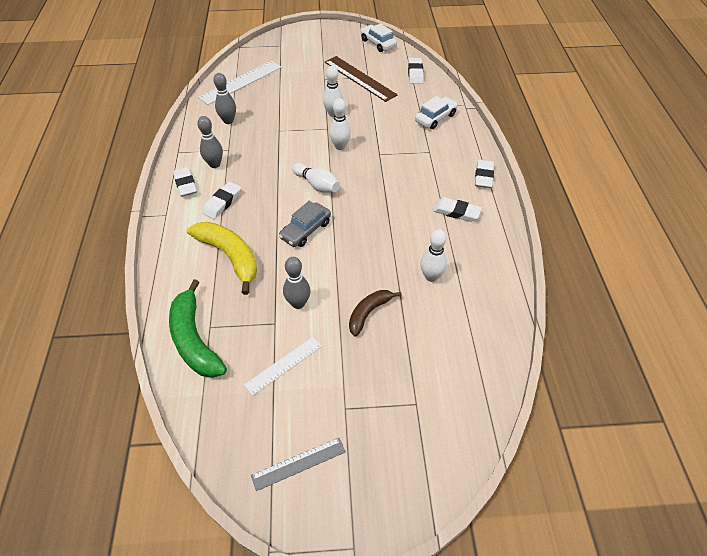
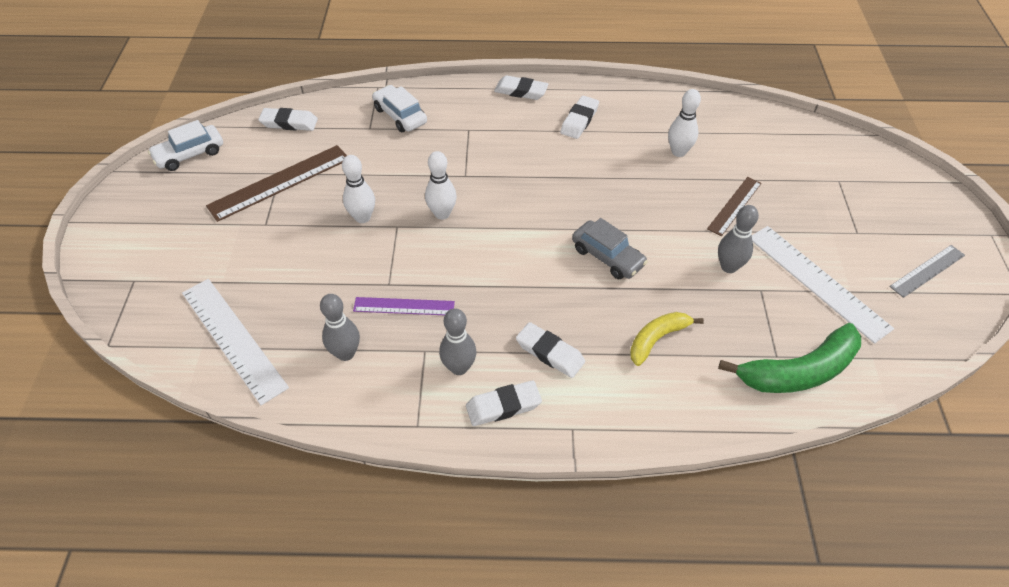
camera: 85 degrees left, 0 degrees up
(230, 256) = (657, 339): yellow banana -> yellow banana, size x0.61
(261, 138) = (404, 306): none -> purple ruler
(283, 365) = (817, 281): white ruler -> white ruler, size x1.66
(298, 463) = (927, 271): grey ruler -> grey ruler turned 75 degrees clockwise
(317, 185) = (521, 242): white bowling pin -> none
(369, 313) = (734, 206): brown banana -> brown ruler

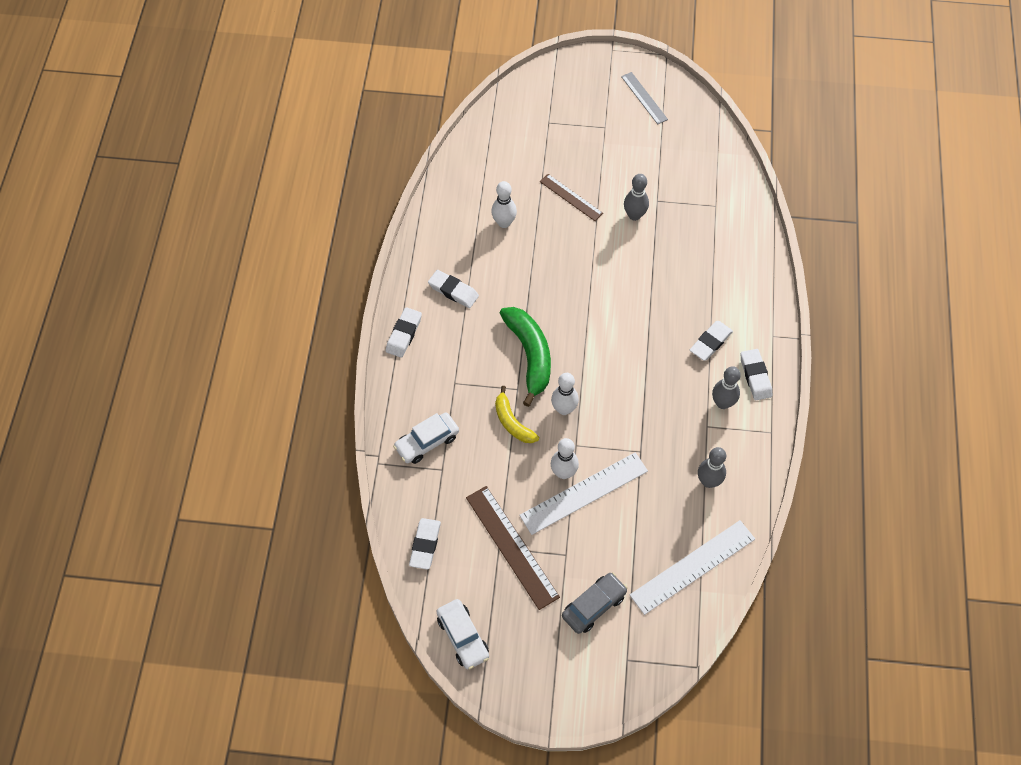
camera: 85 degrees left, 10 degrees up
(404, 306) = (664, 440): purple ruler -> none
(607, 257) = (620, 293): grey car -> grey car (594, 606)
(657, 339) = (700, 273): yellow banana -> yellow banana (512, 422)
(798, 371) = (728, 196): green banana -> green banana (530, 355)
(817, 281) = (651, 164): white ruler -> white ruler (584, 493)

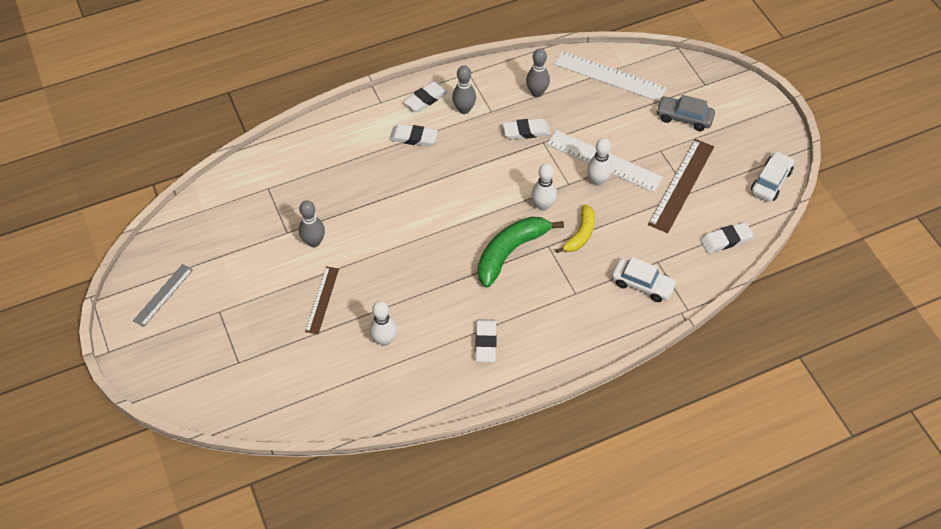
camera: 120 degrees left, 5 degrees down
(404, 334) = (556, 357): white eraser -> white eraser (526, 131)

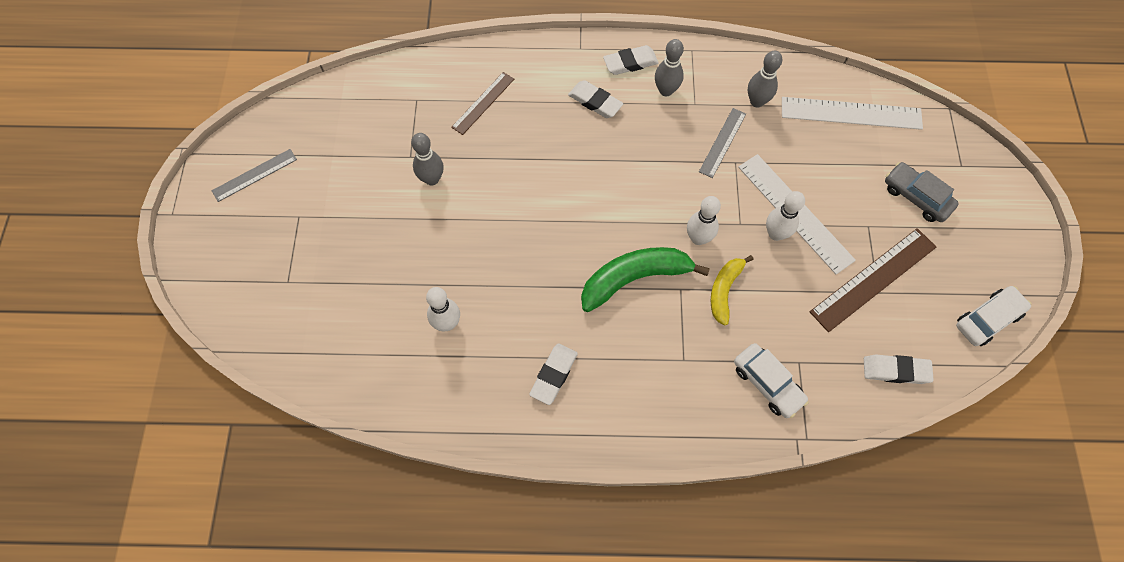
camera: 25 degrees right, 10 degrees up
(322, 300) = (406, 248): brown ruler -> brown ruler (483, 103)
(526, 131) = (722, 142): white eraser -> grey ruler
(580, 234) = (724, 290): yellow banana -> yellow banana turned 150 degrees clockwise
(610, 76) = (851, 113): white ruler -> white ruler turned 45 degrees counterclockwise

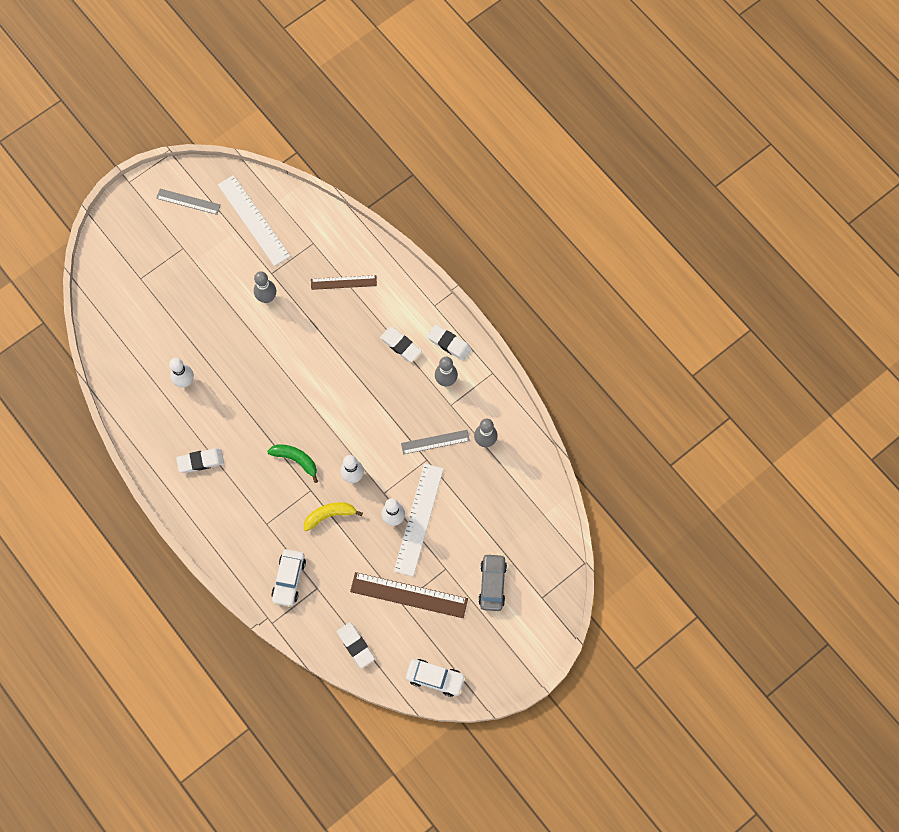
camera: 50 degrees right, 5 degrees up
(595, 102) = (400, 345): white eraser -> white eraser turned 45 degrees counterclockwise
(634, 278) = (296, 460): green banana -> green banana, size x0.61
(851, 113) = (526, 504): white ruler -> white ruler (253, 220)

